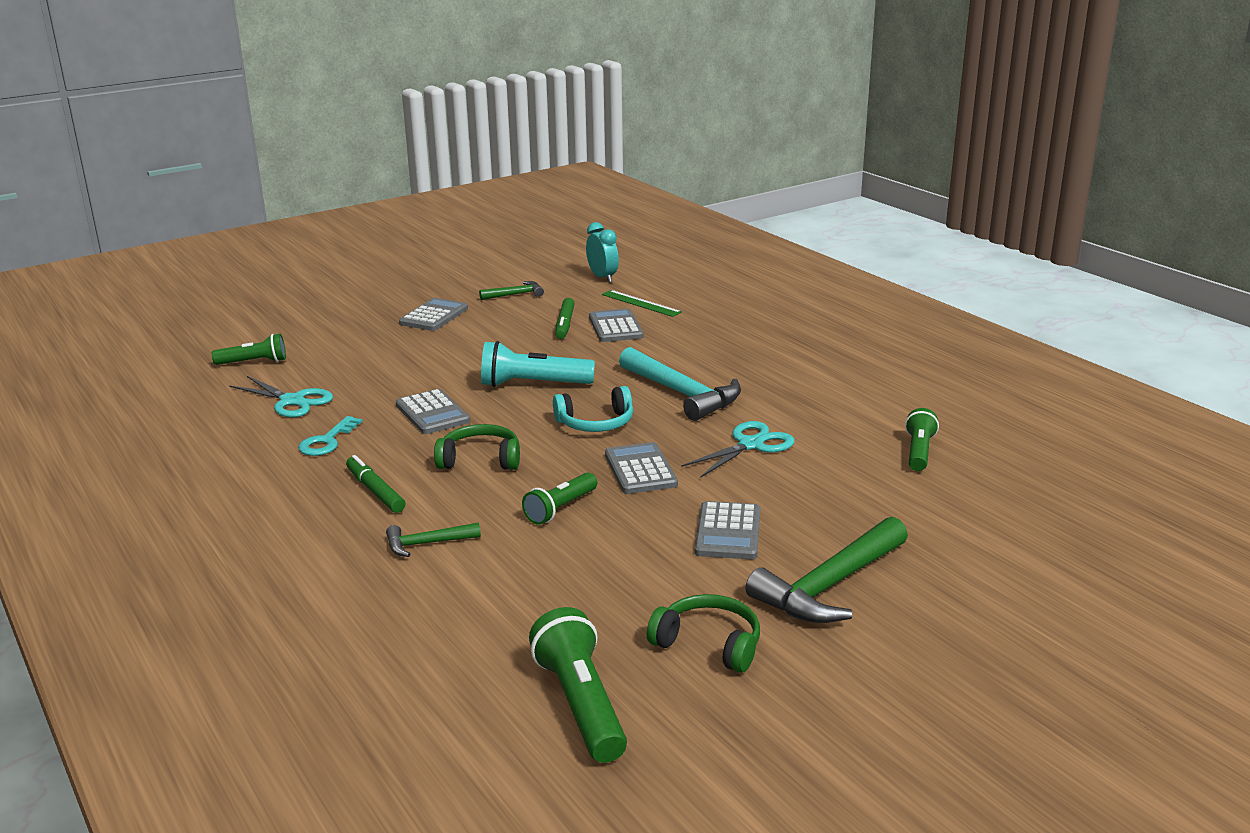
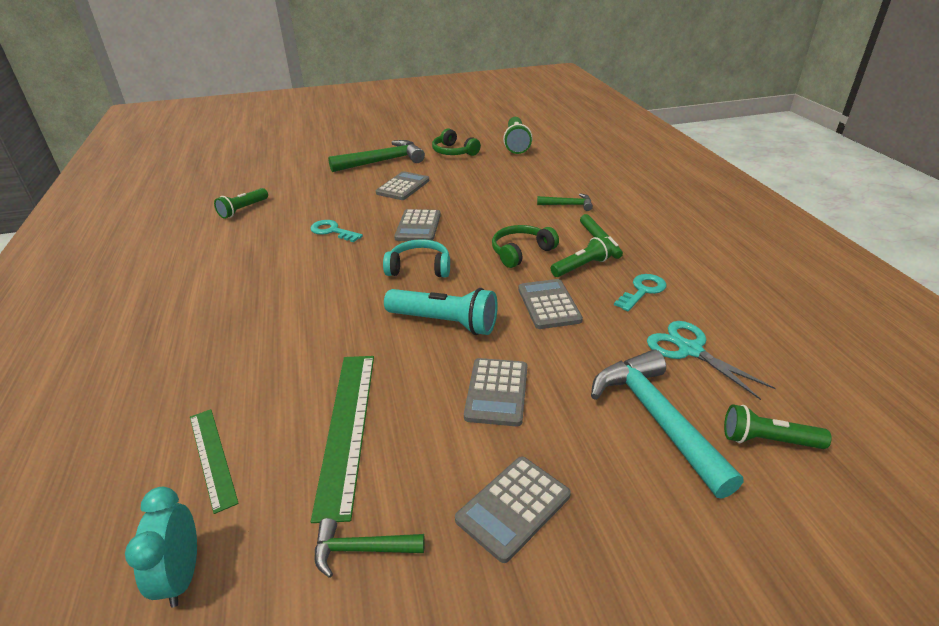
camera: 160 degrees left, 10 degrees up
(480, 459) = (521, 252): green headphones -> green headphones turned 120 degrees clockwise
(560, 508) = (483, 211): green flashlight -> green flashlight (581, 267)
(565, 324) = (346, 428): green marker -> green ruler
(615, 327) = (294, 404): grey calculator -> grey calculator (497, 392)
(682, 394) = (328, 284): turquoise hammer -> turquoise hammer (656, 418)
(750, 445) = (332, 231): turquoise scissors -> turquoise key

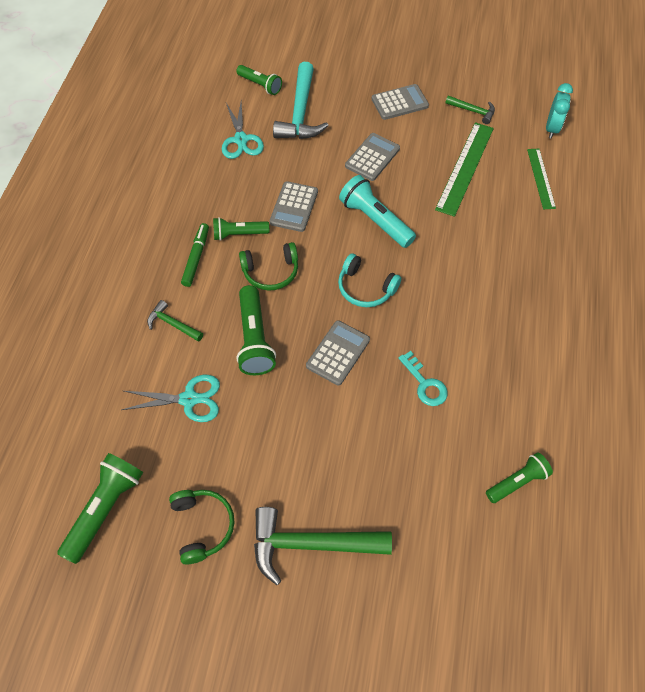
camera: 155 degrees left, 25 degrees up
(403, 187) = (316, 449): grey calculator -> none
(495, 215) = (254, 339): none -> green flashlight
(513, 182) = (189, 399): none -> turquoise scissors
(642, 291) = (219, 192): turquoise key -> none

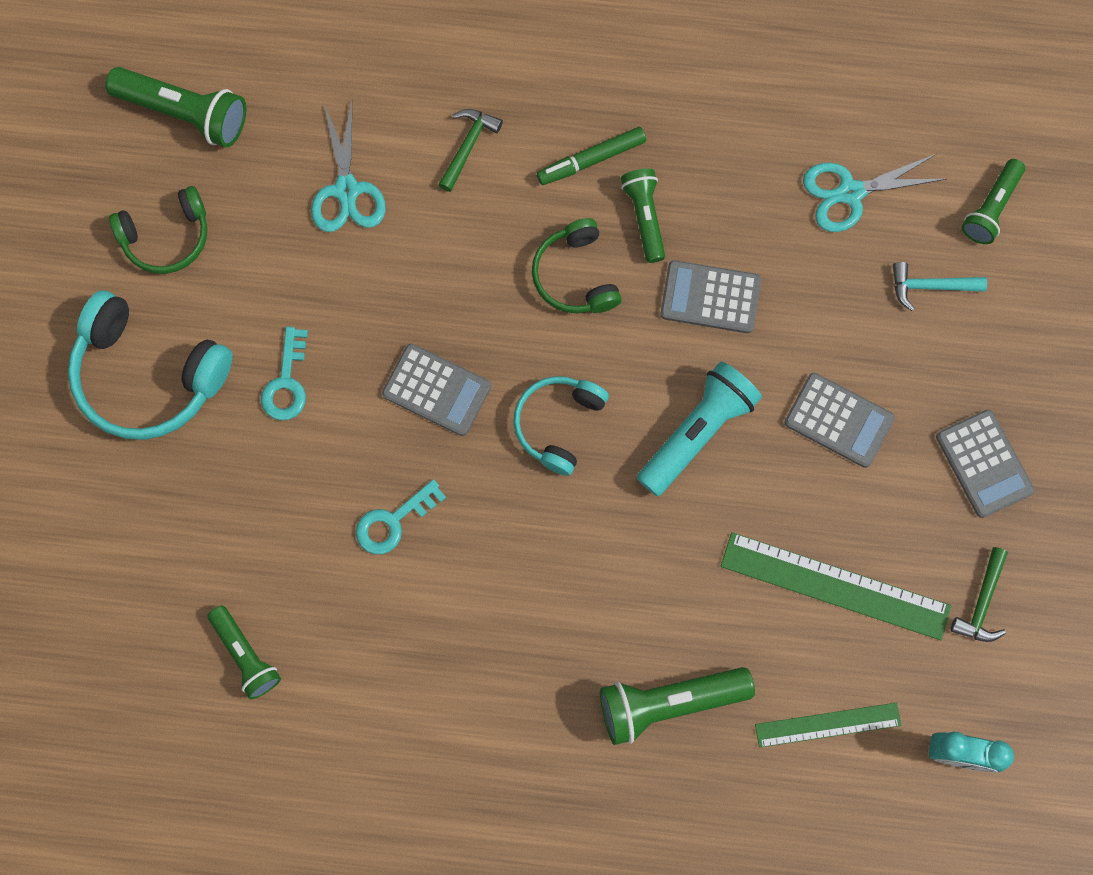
camera: 85 degrees right, 15 degrees up
(196, 258) = (591, 160): green marker -> green marker turned 150 degrees clockwise
(254, 339) = (452, 266): green flashlight -> green flashlight (669, 702)
(300, 113) = (930, 286): turquoise hammer -> turquoise hammer, size x0.51
(310, 544) = (148, 376): green hammer -> turquoise headphones
(324, 445) = (286, 382): none -> turquoise key

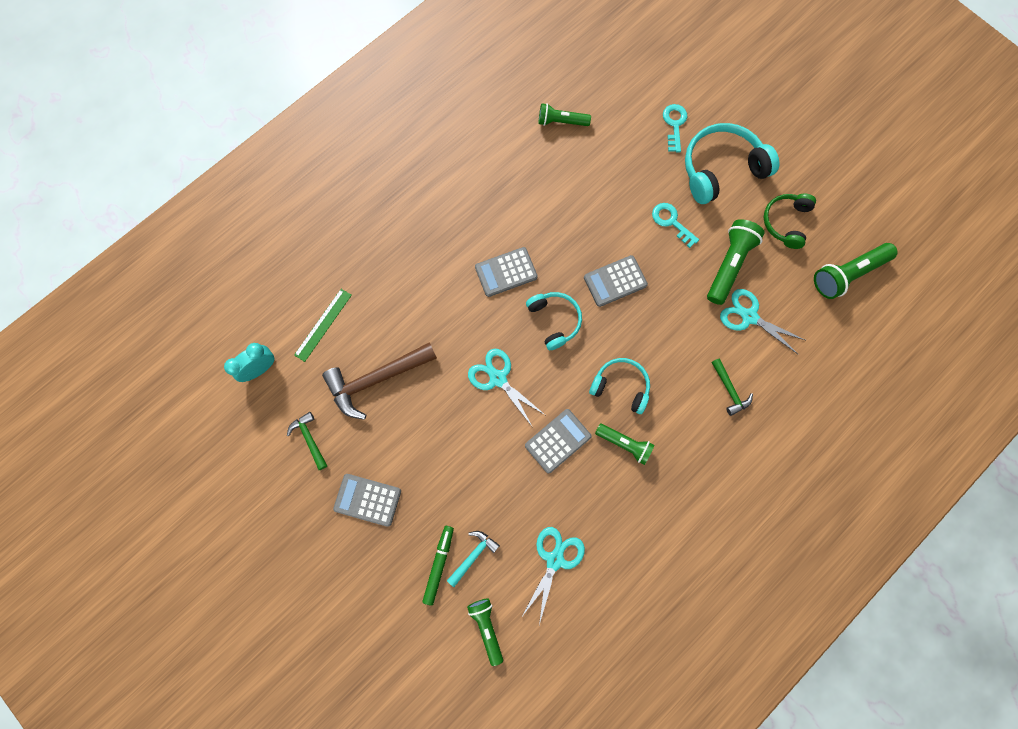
camera: 130 degrees right, 0 degrees up
(393, 521) = (569, 218): turquoise key -> turquoise key (674, 124)
(575, 276) = (621, 386): green headphones -> turquoise headphones
(591, 160) = (676, 443): green marker -> green marker (439, 564)
(669, 702) = (392, 268): green flashlight -> green flashlight (729, 265)
(697, 433) = (498, 378): turquoise flashlight -> turquoise scissors
(835, 586) = (376, 379): green ruler -> brown hammer
(838, 420) = (447, 449): grey calculator -> grey calculator (506, 272)

